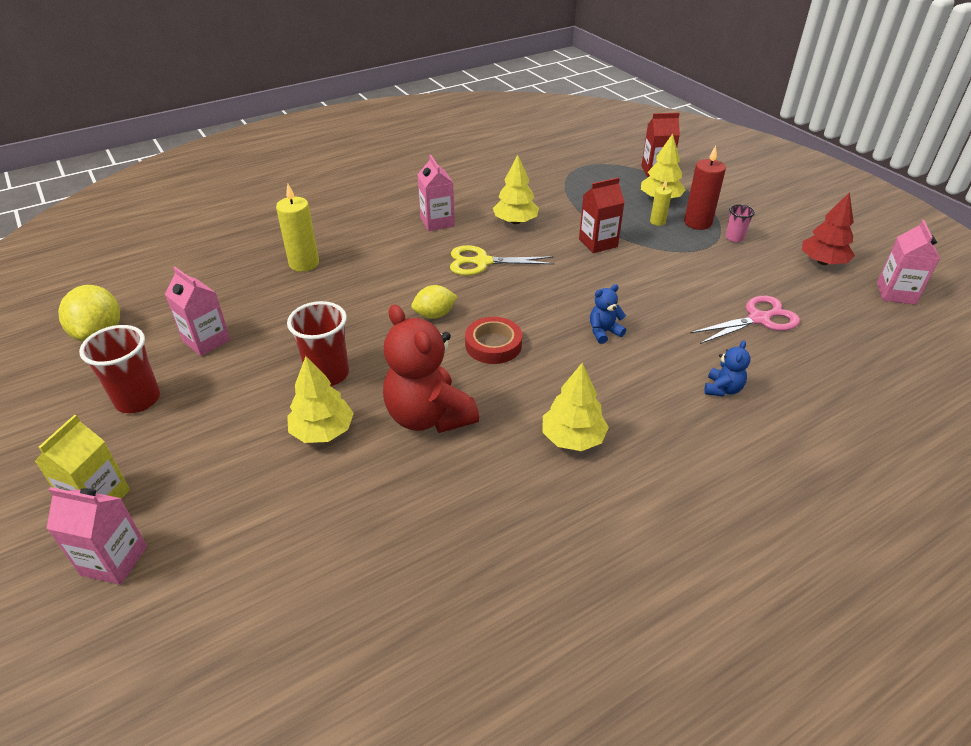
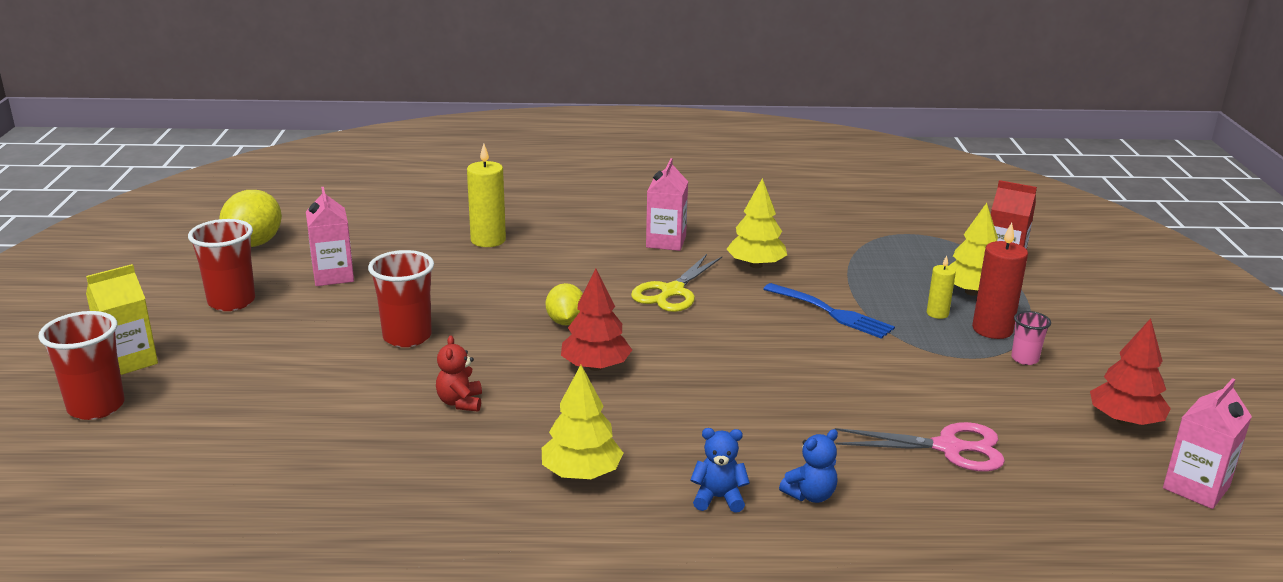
camera: 30 degrees right, 15 degrees down
(114, 560) = (96, 407): pink carton -> red cup
(322, 431) = (352, 379): yellow tree -> none
(428, 416) = (460, 402): red teddy bear -> red teddy bear, size x0.46
(434, 315) = (565, 322): yellow lemon -> yellow lemon turned 75 degrees clockwise
(482, 262) = (672, 291): yellow scissors -> yellow scissors turned 90 degrees counterclockwise
(493, 345) = (595, 366): red tape -> red tree
(598, 243) = (831, 312): red carton -> blue fork
(604, 332) = (733, 396): blue teddy bear -> blue teddy bear (718, 498)

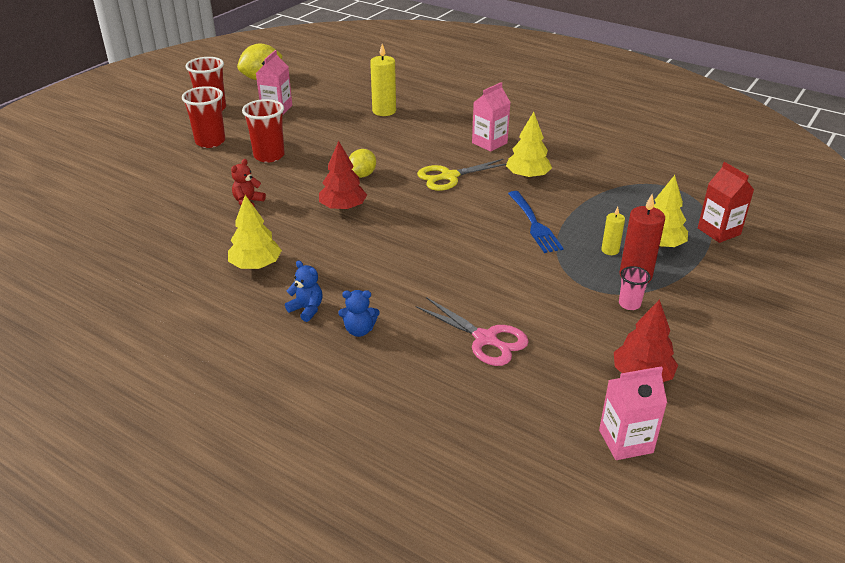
camera: 35 degrees right, 10 degrees up
(96, 407) = (93, 145): red cup -> red cup (210, 142)
(129, 361) = (132, 126): yellow carton -> none

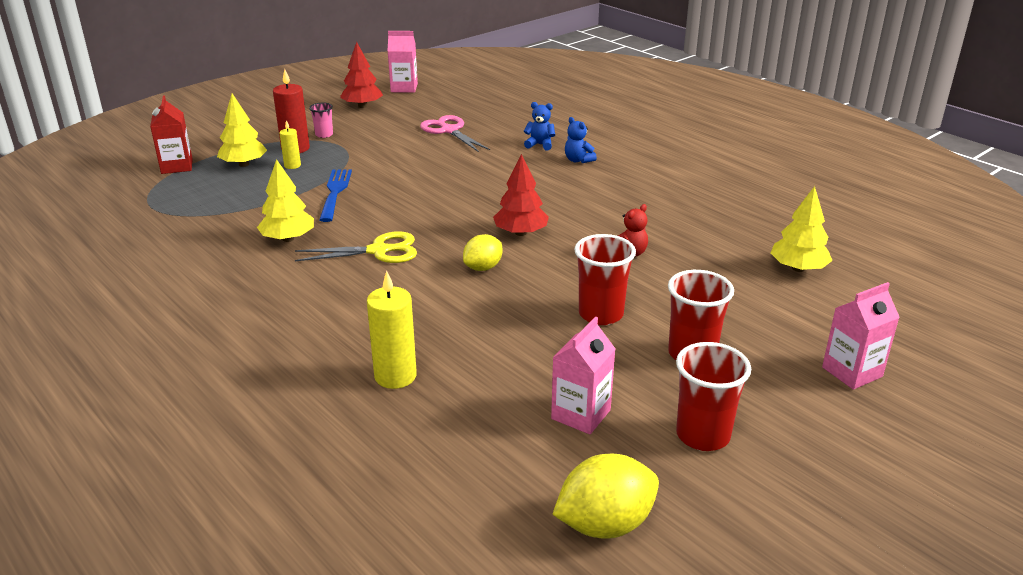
camera: 165 degrees left, 5 degrees down
(256, 265) = (620, 194): yellow tree -> yellow tree (798, 268)
(489, 143) = (287, 289): pink carton -> pink carton (852, 372)

